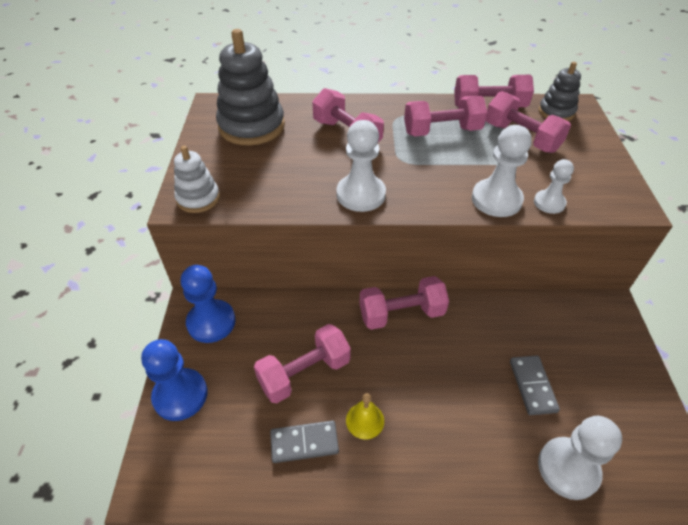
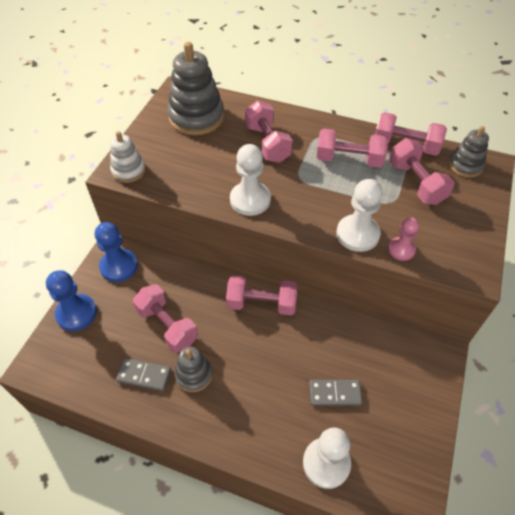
camera: 20 degrees right, 5 degrees up
(304, 373) = (167, 326): pink dumbbell -> pink dumbbell turned 60 degrees clockwise
(365, 420) = (194, 374): yellow bell -> grey stacking toy
(532, 386) = (335, 393): grey domino -> grey domino turned 75 degrees clockwise
(549, 203) = (401, 249): white pawn -> pink pawn

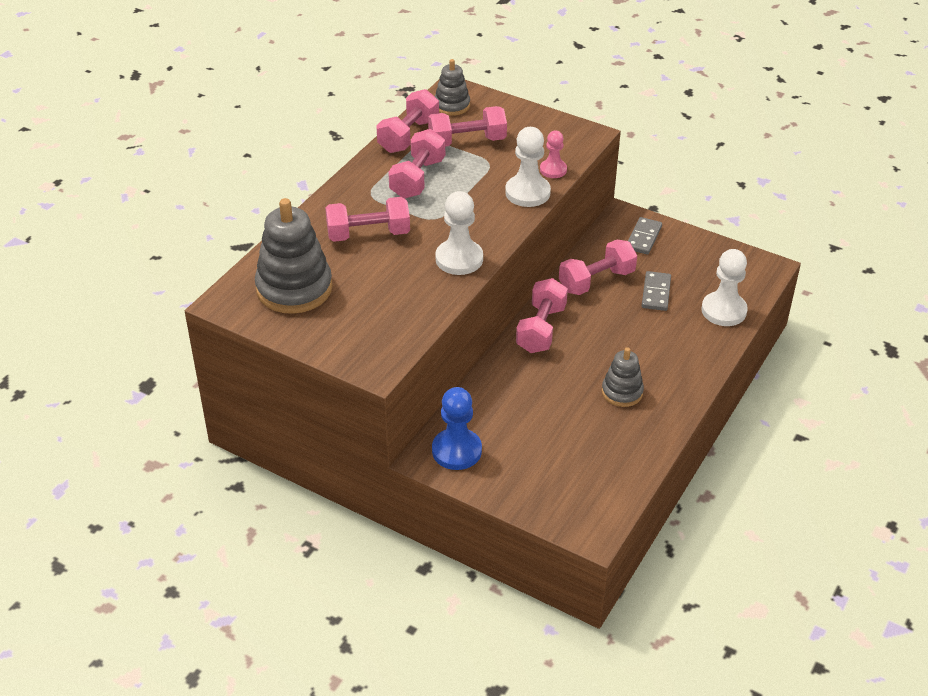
camera: 80 degrees left, 10 degrees down
(76, 313) = (522, 493): blue pawn -> none
(128, 171) = (378, 355): white stacking toy -> none
(144, 375) = (617, 432): grey domino -> grey domino (643, 238)
(167, 326) = (556, 409): pink dumbbell -> pink dumbbell (596, 281)

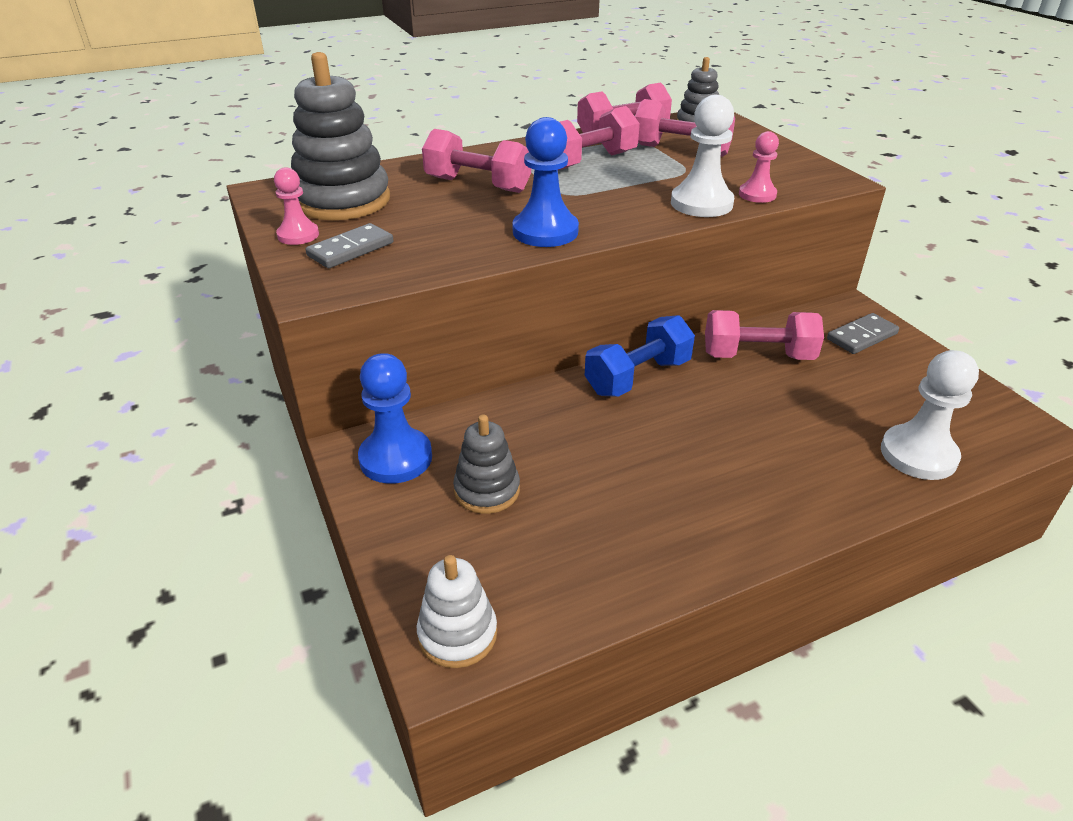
camera: 35 degrees right, 5 degrees down
(307, 331) = (298, 235): none -> pink pawn
(459, 259) = (545, 231): white pawn -> blue pawn
(541, 329) = (638, 377): pink dumbbell -> blue dumbbell
(588, 519) = (457, 634): none -> white stacking toy
(622, 392) = (674, 489): grey stacking toy -> grey stacking toy (487, 490)
(656, 293) = (829, 397): grey domino -> grey domino (351, 249)

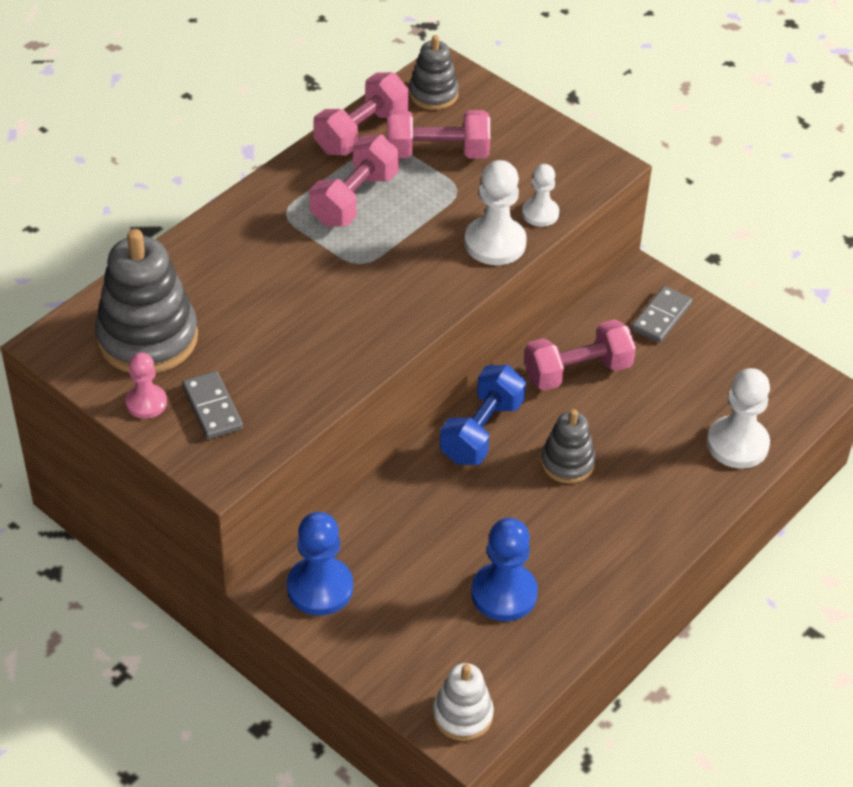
camera: 25 degrees left, 10 degrees up
(351, 249) = (212, 408): grey domino -> grey domino turned 45 degrees counterclockwise
(477, 185) = (265, 273): pink dumbbell -> none
(487, 490) = (415, 593): grey stacking toy -> grey stacking toy (567, 462)
(545, 231) = (374, 329): blue pawn -> blue pawn (504, 593)
(757, 194) = (540, 213): pink pawn -> white pawn

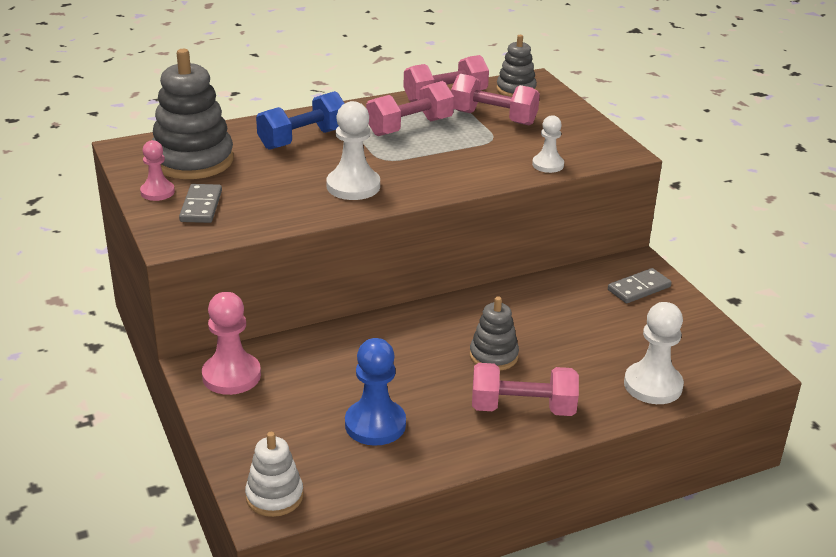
camera: 25 degrees right, 15 degrees down
(320, 588) = (231, 376): blue pawn -> pink pawn
(481, 431) = (437, 317): blue dumbbell -> blue dumbbell (303, 139)
(495, 243) = (498, 172): white pawn -> white pawn (353, 186)
(577, 371) = (544, 303): pink dumbbell -> pink dumbbell (522, 408)

